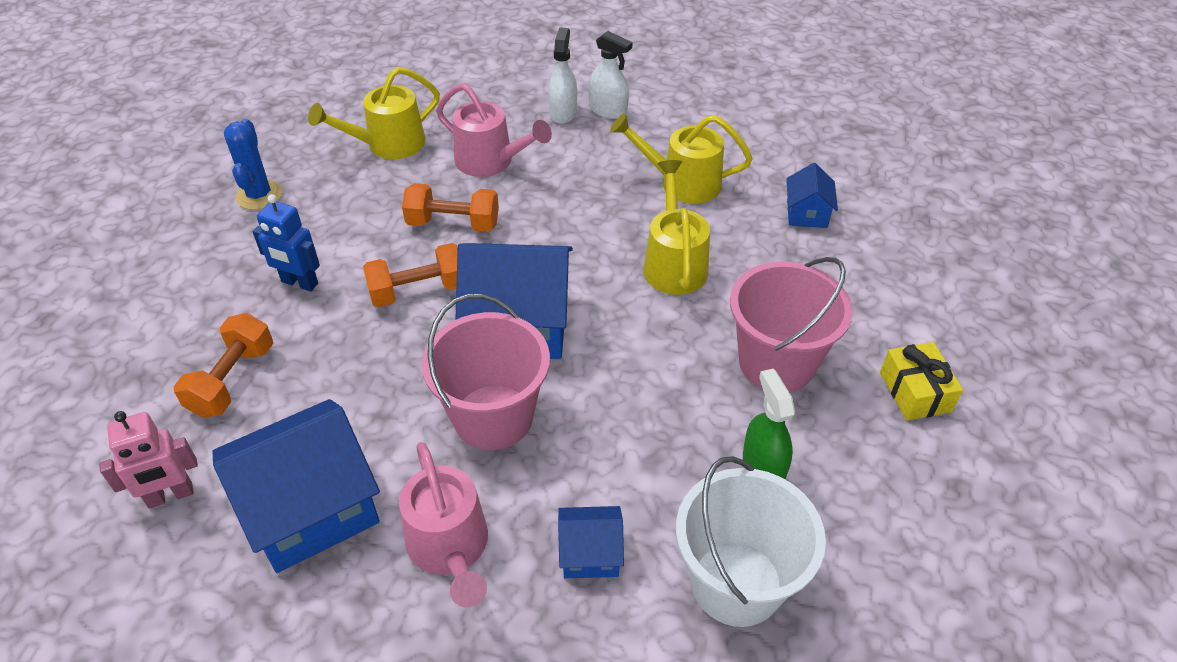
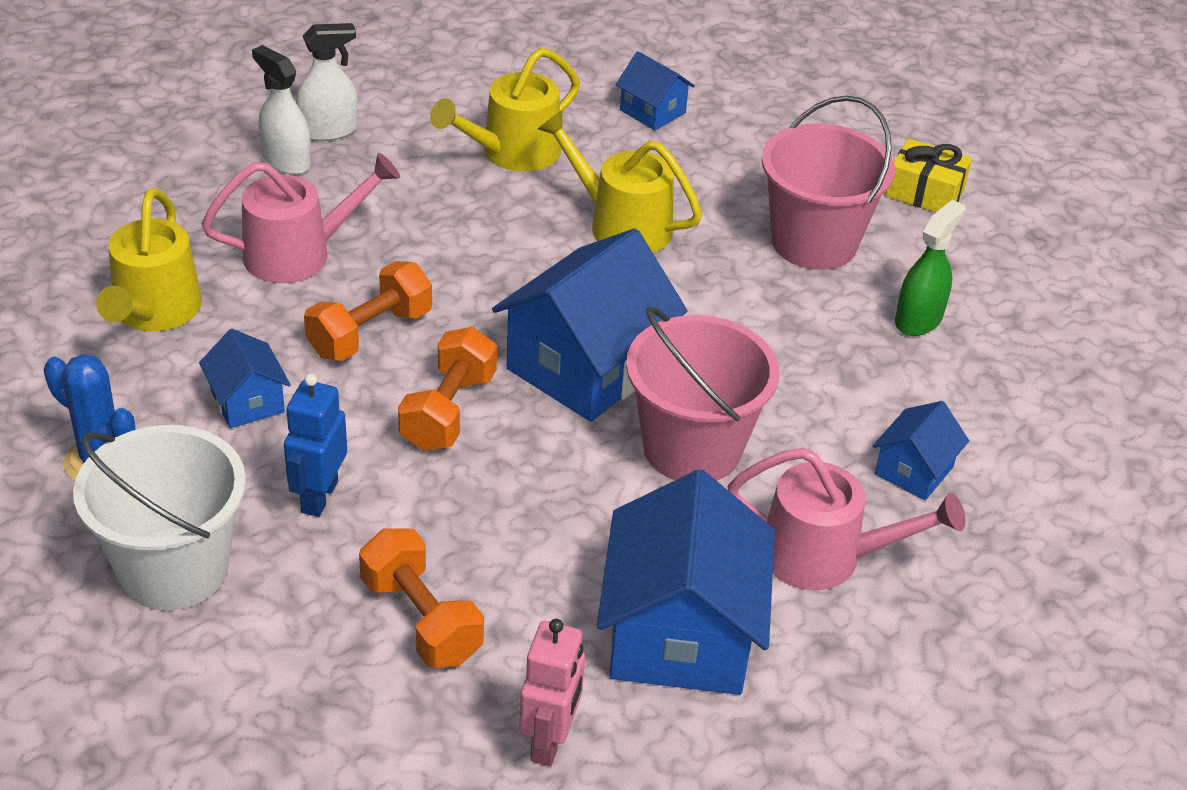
camera: 55 degrees left, 5 degrees down
(299, 283) = (319, 497): blue robot -> blue robot turned 135 degrees clockwise
(351, 214) = (247, 402): none -> blue house
(736, 583) = (1019, 404): white bucket -> white bucket (174, 568)
(763, 466) = (918, 319): green spray bottle -> green spray bottle turned 105 degrees clockwise

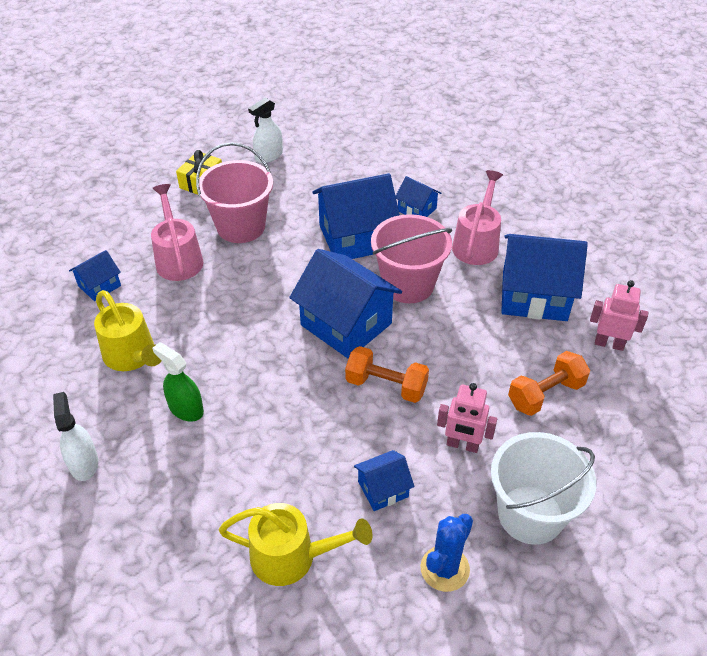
camera: 85 degrees left, 5 degrees up
(286, 160) = (118, 488): white spray bottle -> white spray bottle (268, 156)
(300, 253) = (231, 471): pink watering can -> pink watering can (178, 258)
(319, 497) = (462, 445): blue robot -> pink robot
(370, 333) = (316, 427): orange dumbbell -> none
(620, 224) = (216, 305): yellow watering can -> none
(811, 382) = (355, 237): none -> blue house
(918, 319) = (307, 196): green spray bottle -> green spray bottle (186, 408)

